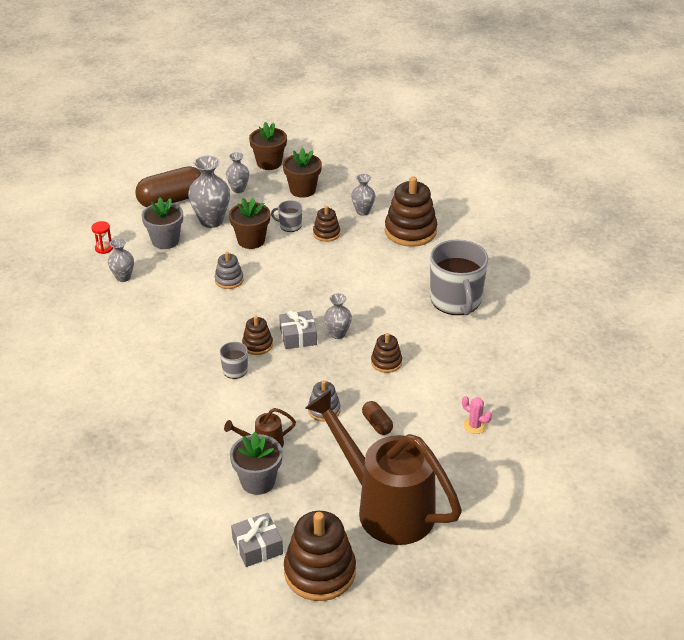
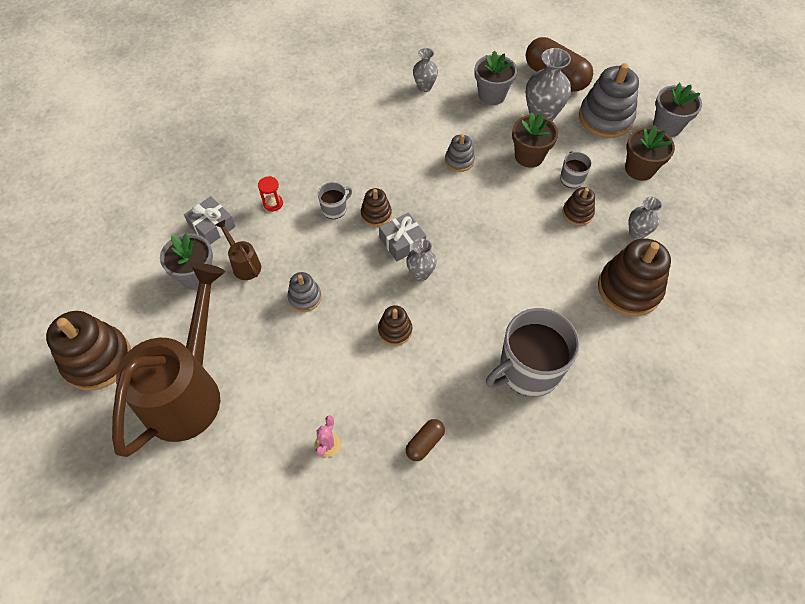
camera: 70 degrees right, 20 degrees up
(104, 248) = (457, 59): red hourglass -> red hourglass (273, 203)
(238, 189) = (605, 118): grey vase -> grey stacking toy
(257, 546) = (119, 301): grey gift -> grey gift (212, 226)
(269, 163) = (667, 126): brown flower pot -> grey flower pot
(377, 424) = (300, 349): brown capsule -> brown capsule (425, 443)

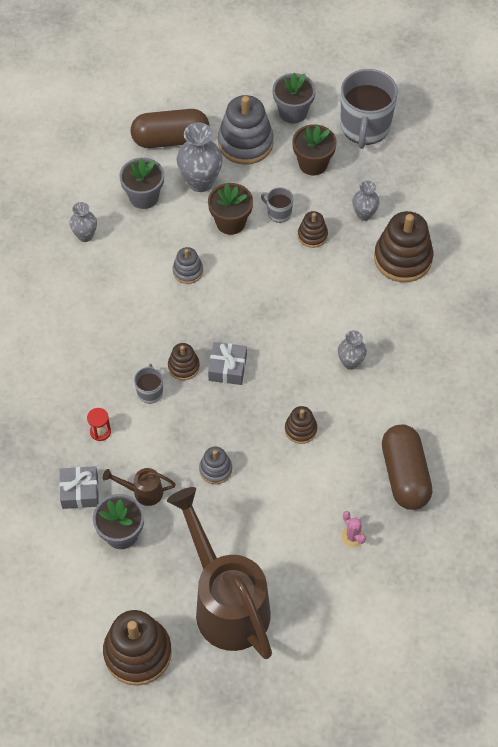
camera: 50 degrees left, 0 degrees up
(420, 274) = (268, 377): grey vase -> grey vase (350, 362)
(425, 443) = (404, 475): brown capsule -> brown capsule, size x2.09
(528, 370) = (407, 370): grey mug -> grey mug (365, 127)

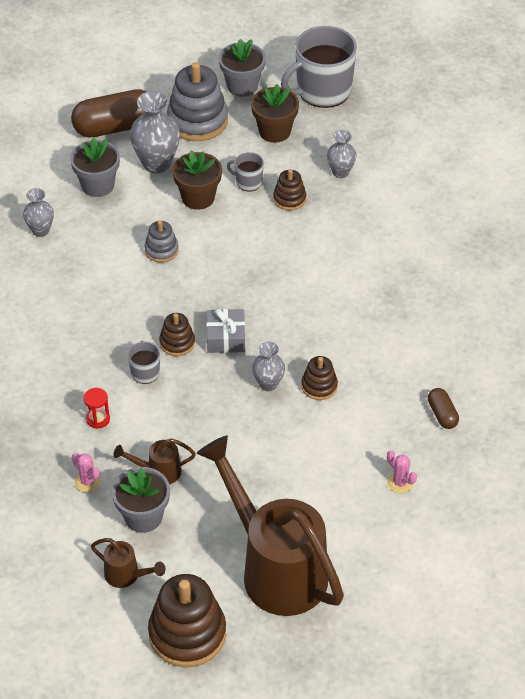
camera: 10 degrees left, 10 degrees down
(80, 491) = (87, 481): grey gift -> pink cactus
(96, 588) = (126, 575): none -> brown watering can
(215, 469) = (234, 438): grey stacking toy -> none
(350, 362) = (358, 314): grey vase -> grey vase (268, 384)
(365, 127) = (322, 91): grey mug -> grey mug turned 60 degrees clockwise
(403, 258) = (391, 208): brown stacking toy -> none
(404, 475) = (442, 414): brown capsule -> brown capsule, size x0.48

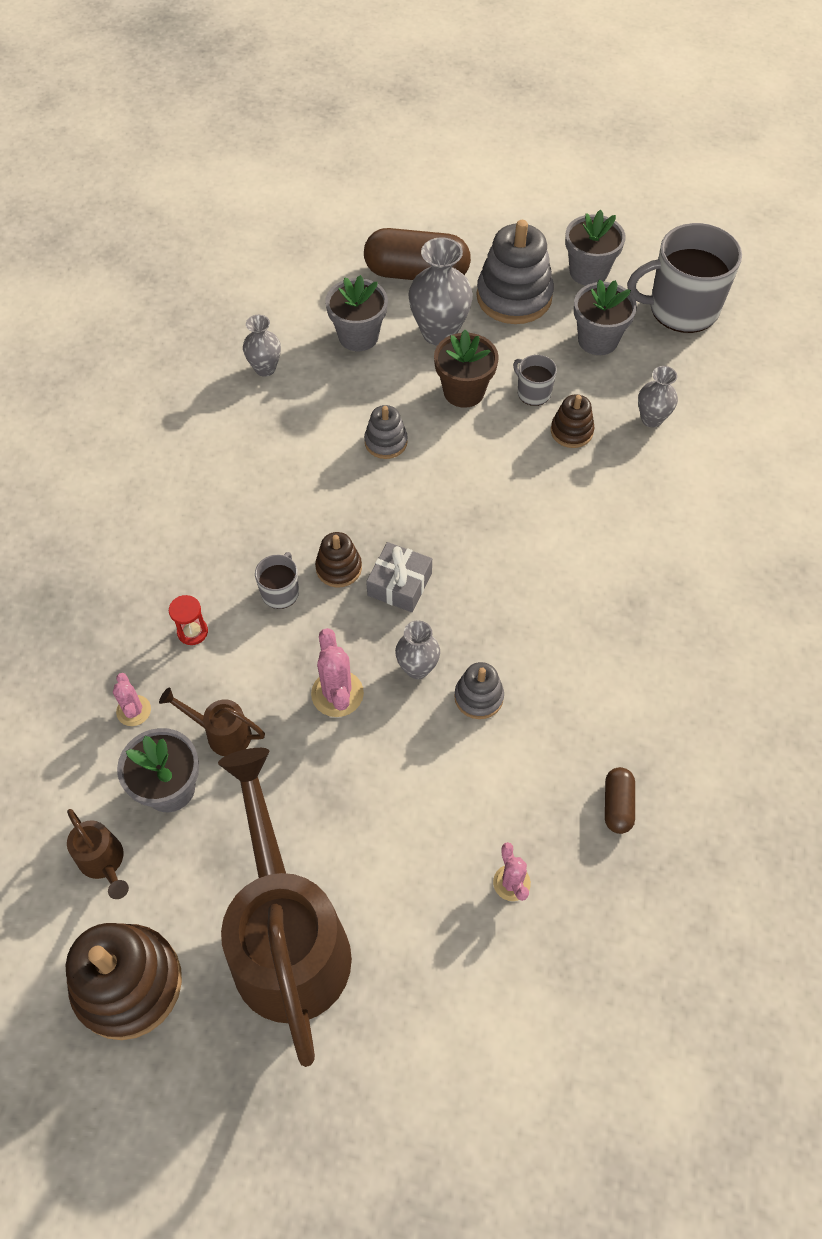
camera: 25 degrees right, 10 degrees up
(223, 419) = (337, 694): none -> pink cactus
(274, 131) = (598, 340): brown flower pot -> grey flower pot
(319, 386) = (478, 697): brown stacking toy -> grey stacking toy

